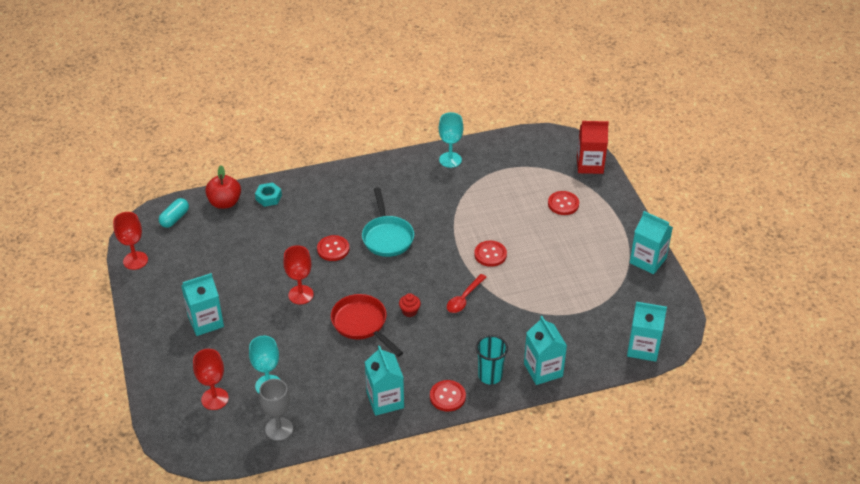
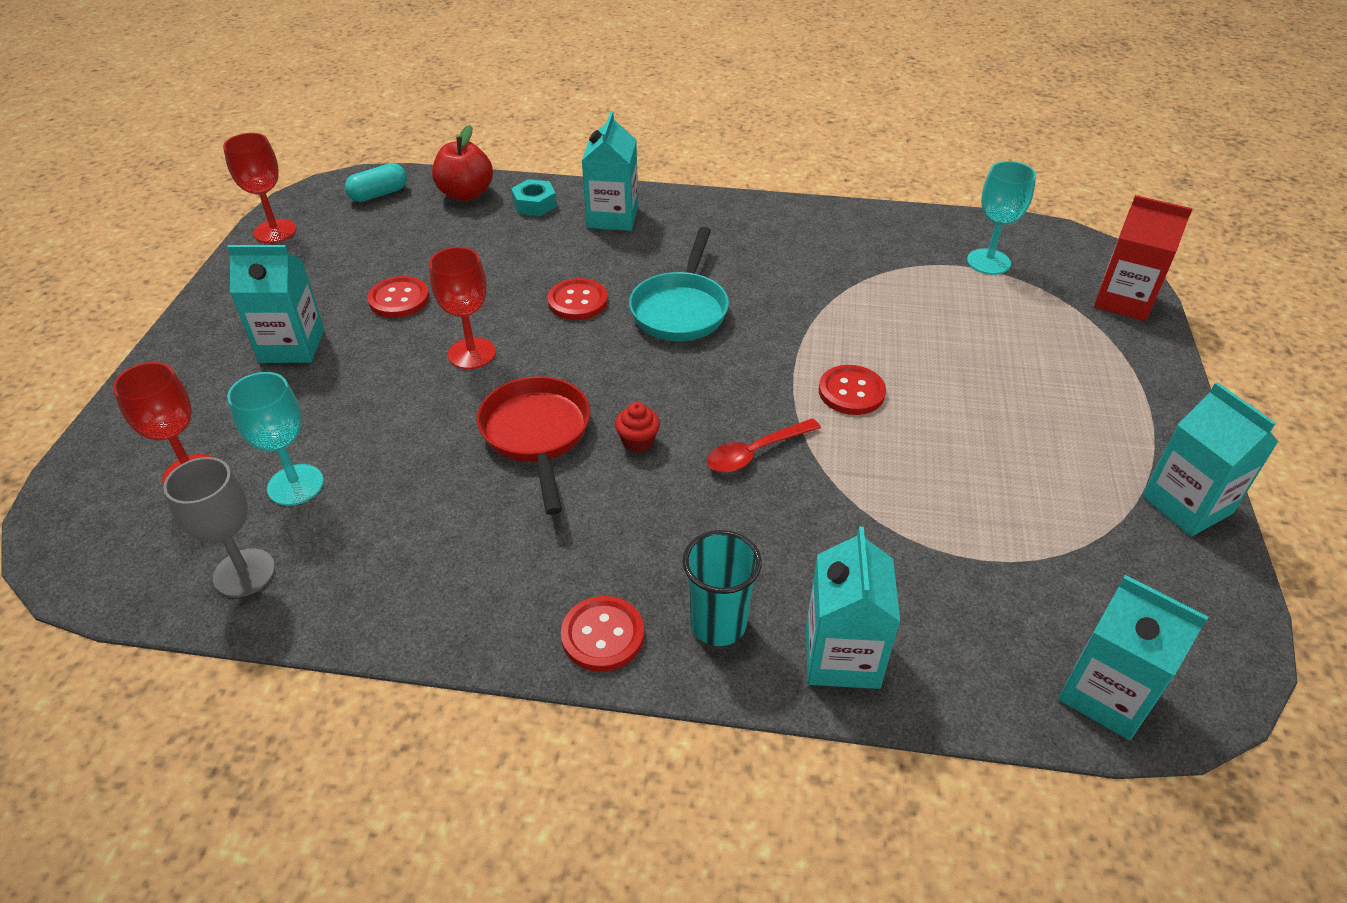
camera: 25 degrees right, 0 degrees up
(385, 400) = (476, 593): turquoise carton -> turquoise carton (612, 217)
(450, 160) = (863, 228): turquoise goblet -> turquoise goblet (988, 262)
(563, 204) = (1041, 349): red button -> red button (399, 299)

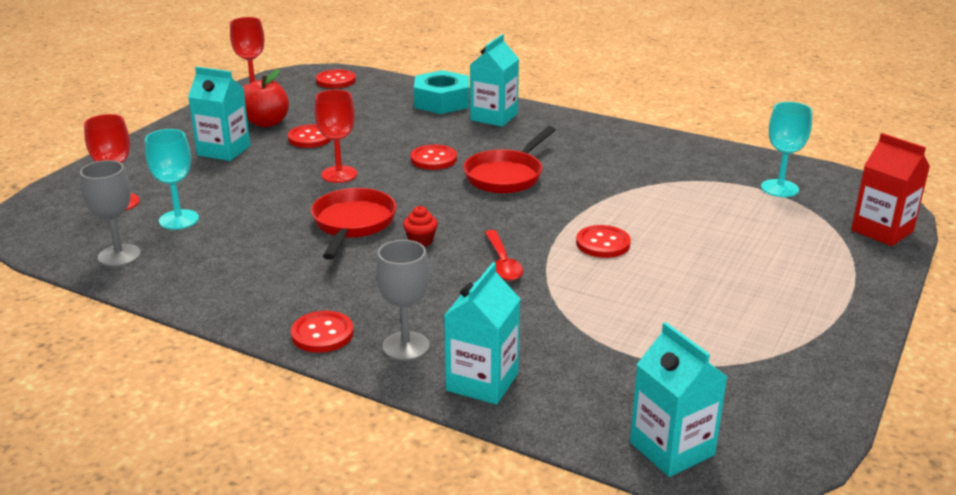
camera: 20 degrees right, 15 degrees down
(379, 194) = (336, 80): turquoise capsule -> red button
(466, 194) = (396, 89): red apple -> red apple (266, 123)
(534, 204) = (441, 101): turquoise nut -> turquoise nut, size x1.75
(681, 309) = (506, 176): turquoise pan -> red pan
(718, 624) = (405, 346): turquoise cup -> grey goblet
(755, 452) = (502, 263): red spoon -> red spoon turned 90 degrees counterclockwise
(1187, 504) = (834, 360): turquoise carton -> none

